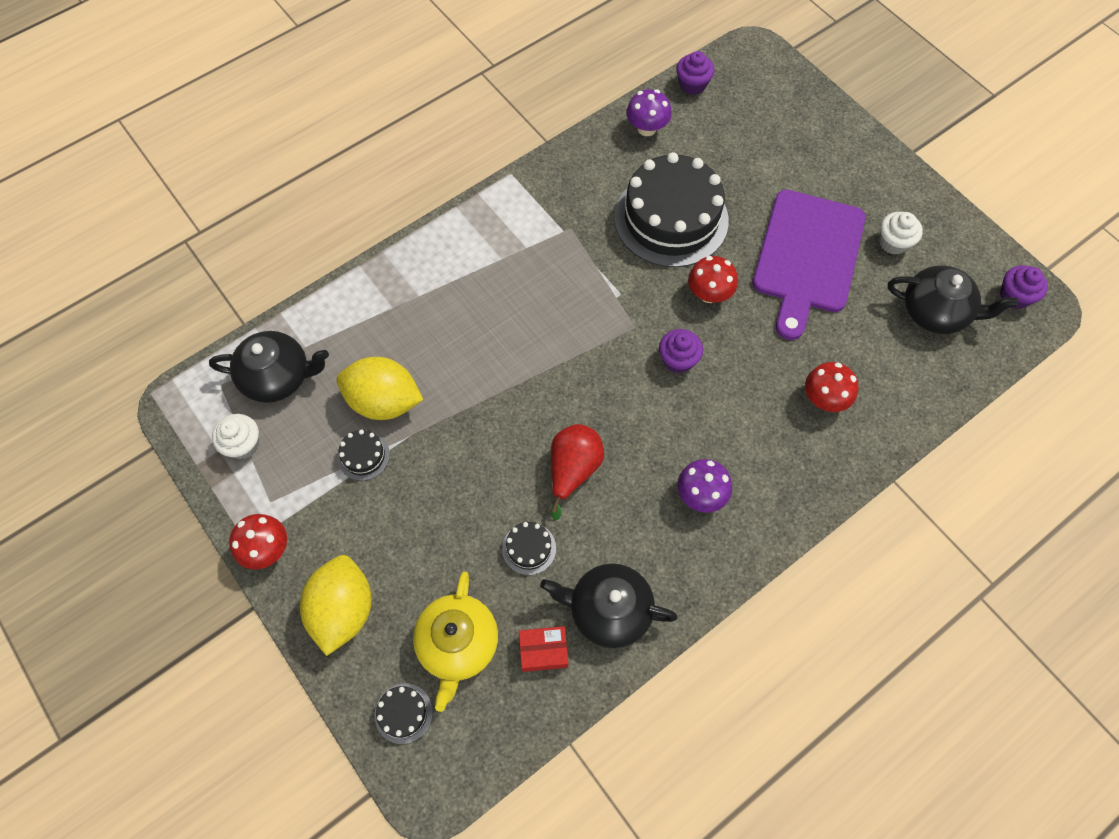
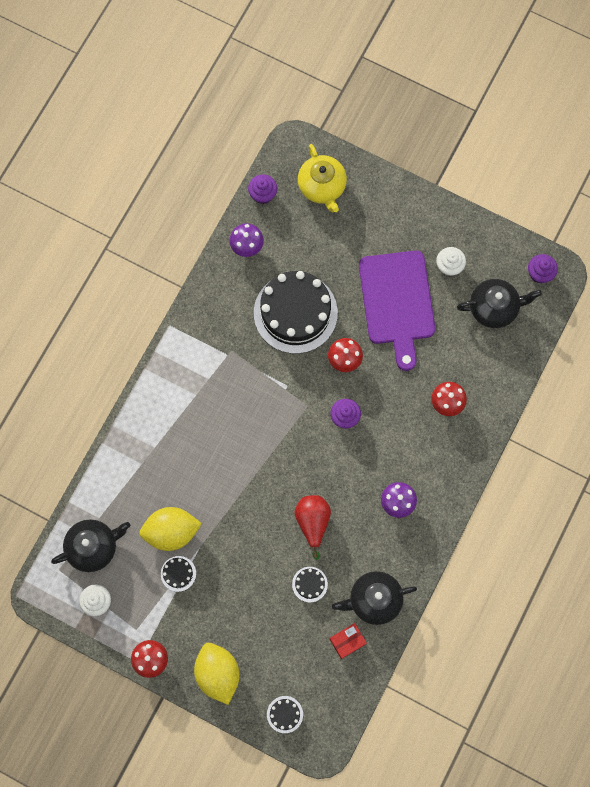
camera: 25 degrees left, 10 degrees up
(458, 644) = (296, 661): yellow teapot -> yellow teapot (322, 187)

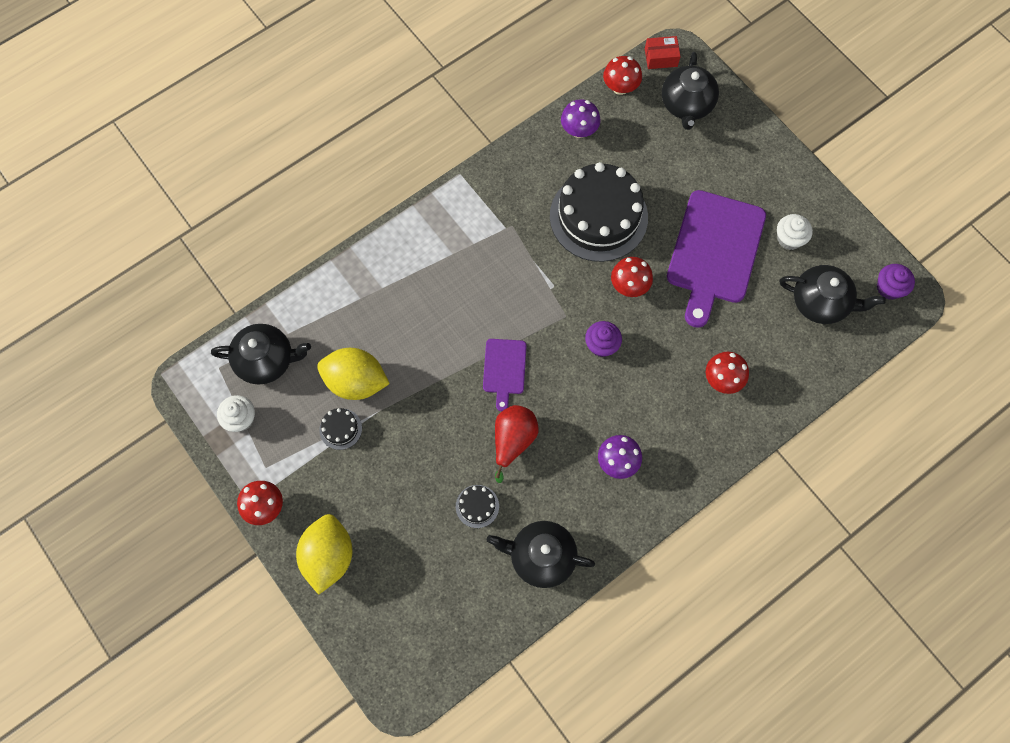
camera: 25 degrees right, 5 degrees down
(263, 194) = (620, 87): purple cupcake -> red mushroom
(280, 470) = (504, 369): none -> purple cutting board
(284, 714) = (379, 638): black cake -> none
(322, 187) = (686, 105): yellow teapot -> black teapot
(347, 641) = (489, 589): red box -> red box (661, 58)

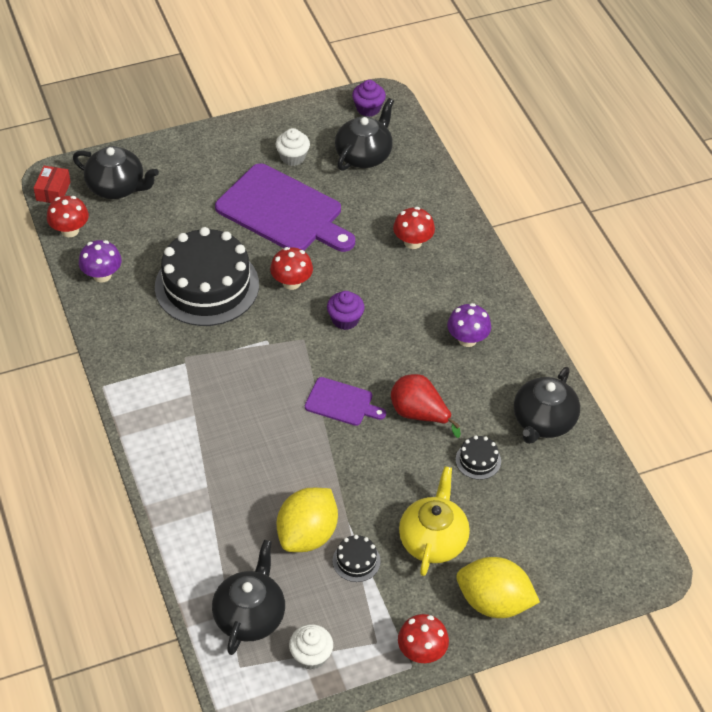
camera: 75 degrees left, 20 degrees down
(379, 488) = (433, 540): none -> yellow teapot

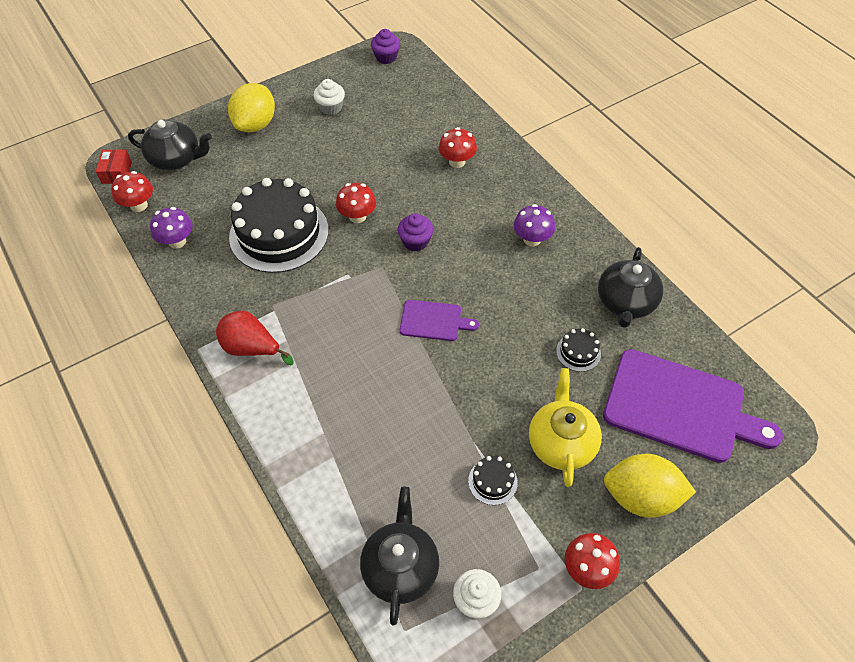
camera: 10 degrees left, 5 degrees up
(283, 211) = (334, 155): purple cutting board -> purple cutting board (680, 407)
(307, 535) = (436, 463): yellow lemon -> yellow lemon (256, 124)
(364, 155) = (393, 96): black teapot -> none
(419, 414) = (510, 318): red pear -> red pear (251, 348)

